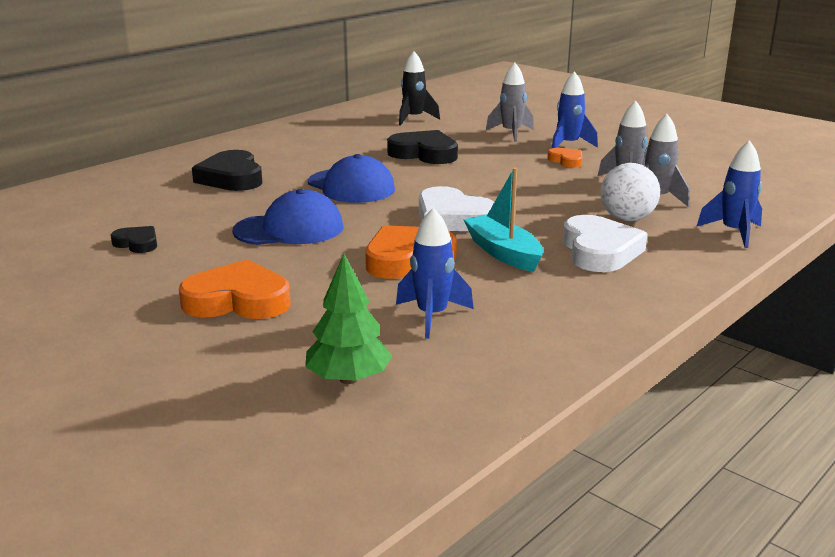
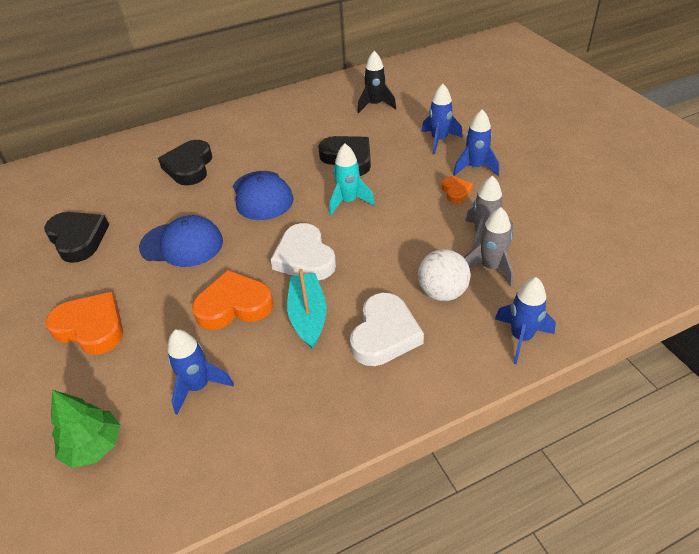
camera: 25 degrees right, 20 degrees up
(137, 243) = (78, 239): black heart -> black heart, size x1.86
(459, 179) = (349, 202): none -> turquoise rocket
(511, 133) = (439, 140): grey rocket -> blue rocket

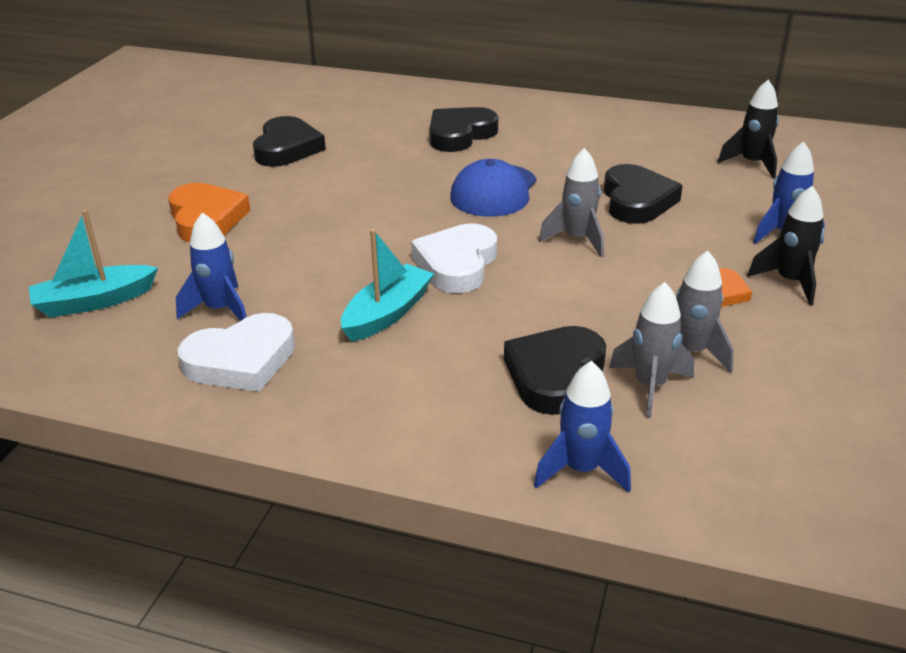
camera: 40 degrees right, 10 degrees down
(93, 446) = (94, 301): green tree -> turquoise boat
(182, 244) = (362, 195): blue cap -> none
(234, 305) = (336, 266): orange heart -> none
(349, 202) = (577, 240): turquoise rocket -> grey rocket
(384, 334) = (436, 372): white heart -> white heart (241, 360)
(442, 292) = (554, 375): white ball -> black heart
(475, 167) = (790, 282): blue rocket -> black rocket

